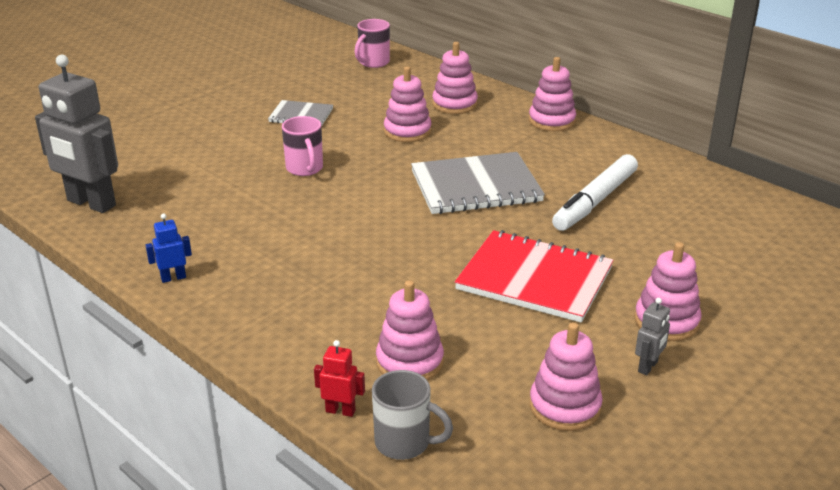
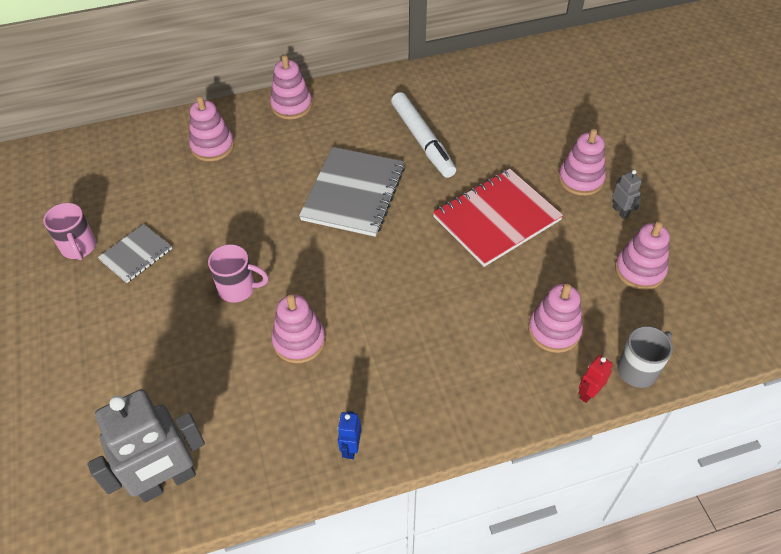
camera: 60 degrees left, 20 degrees up
(373, 63) = (81, 163): pink mug -> pink mug (79, 248)
(407, 131) = (232, 195): pink stacking toy -> pink stacking toy (299, 341)

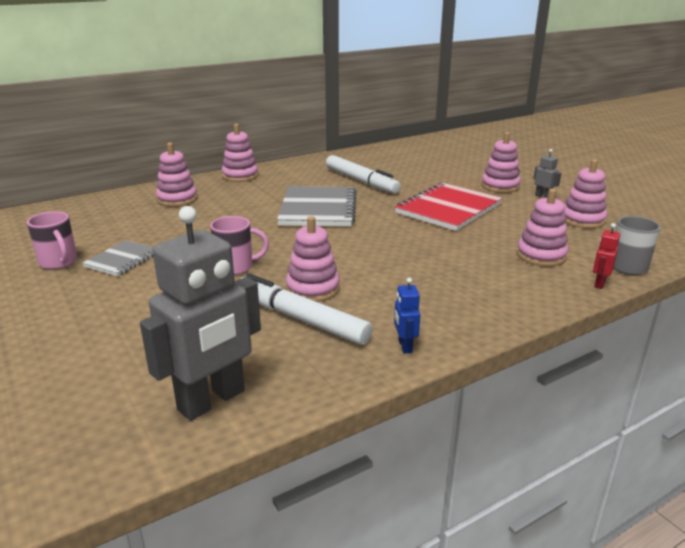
camera: 15 degrees left, 25 degrees down
(272, 387) = (301, 319): none -> white marker

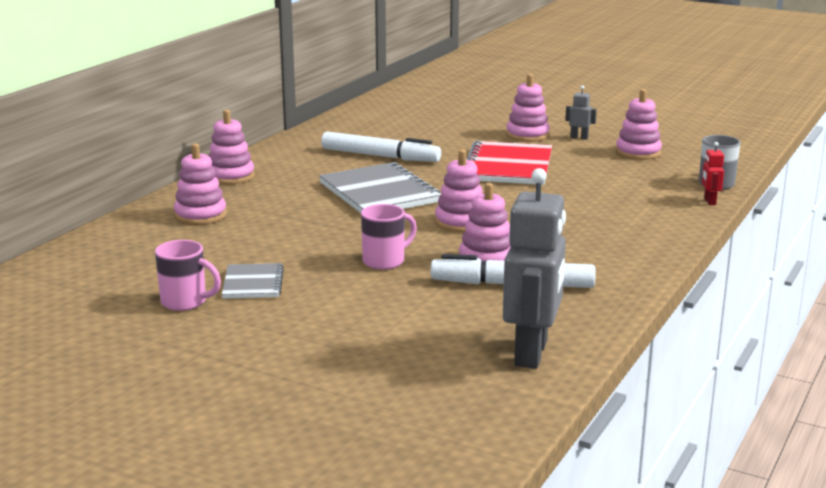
camera: 30 degrees left, 5 degrees down
(404, 346) = (623, 281): blue robot -> none
(541, 255) = (640, 190): pink stacking toy -> pink stacking toy (461, 222)

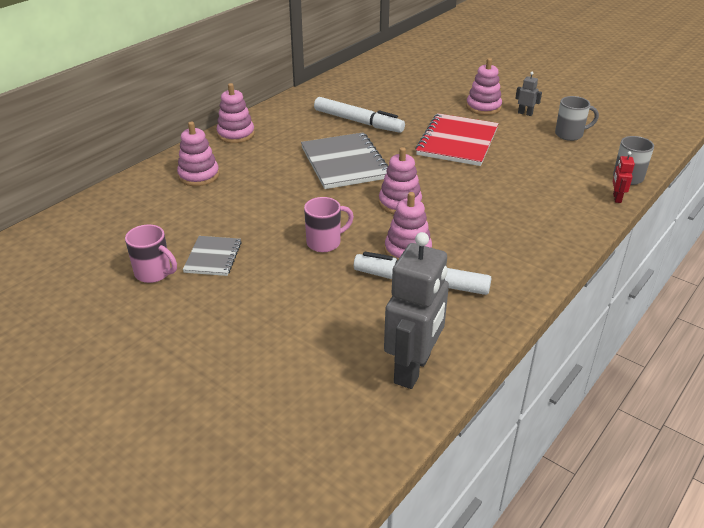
camera: 10 degrees right, 15 degrees up
(638, 152) = (570, 134): pink stacking toy -> grey mug

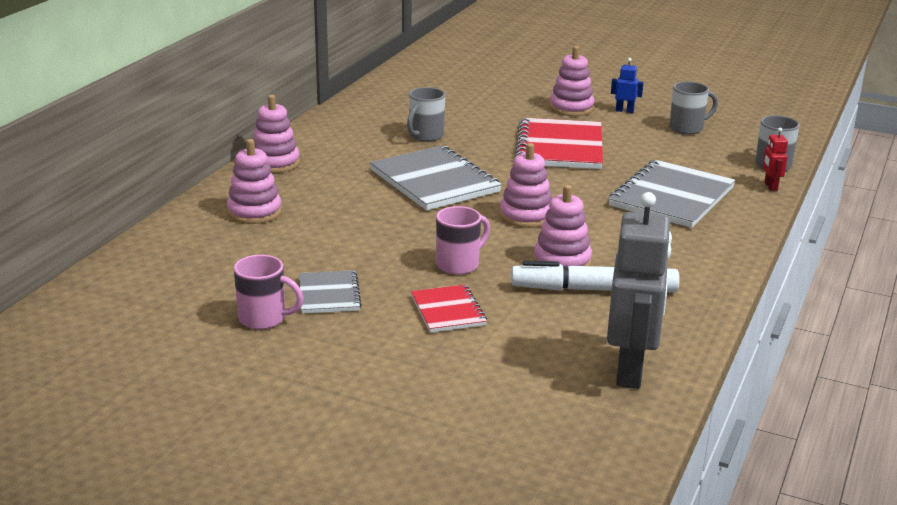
camera: 15 degrees left, 10 degrees down
(294, 286) = (448, 311): none -> red notebook
(358, 121) = (425, 136): white marker -> grey mug
(525, 113) = (624, 111): grey robot -> blue robot
(527, 199) = (672, 197): none -> grey notebook

